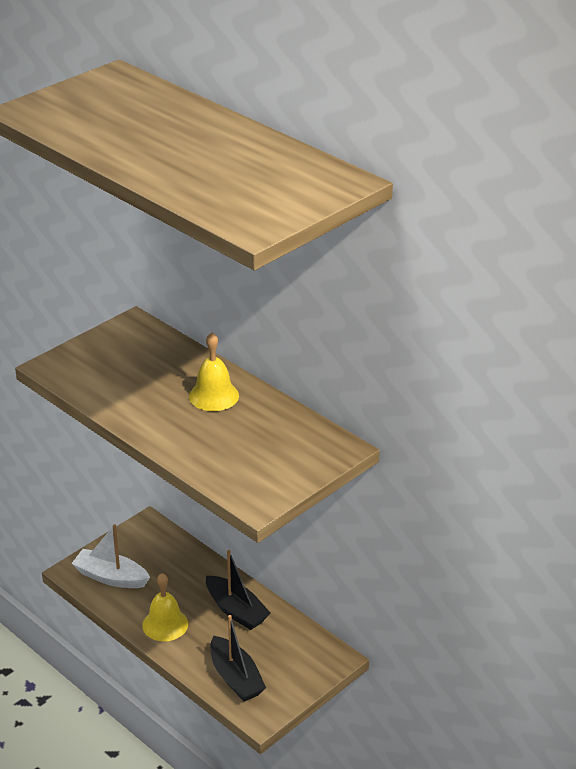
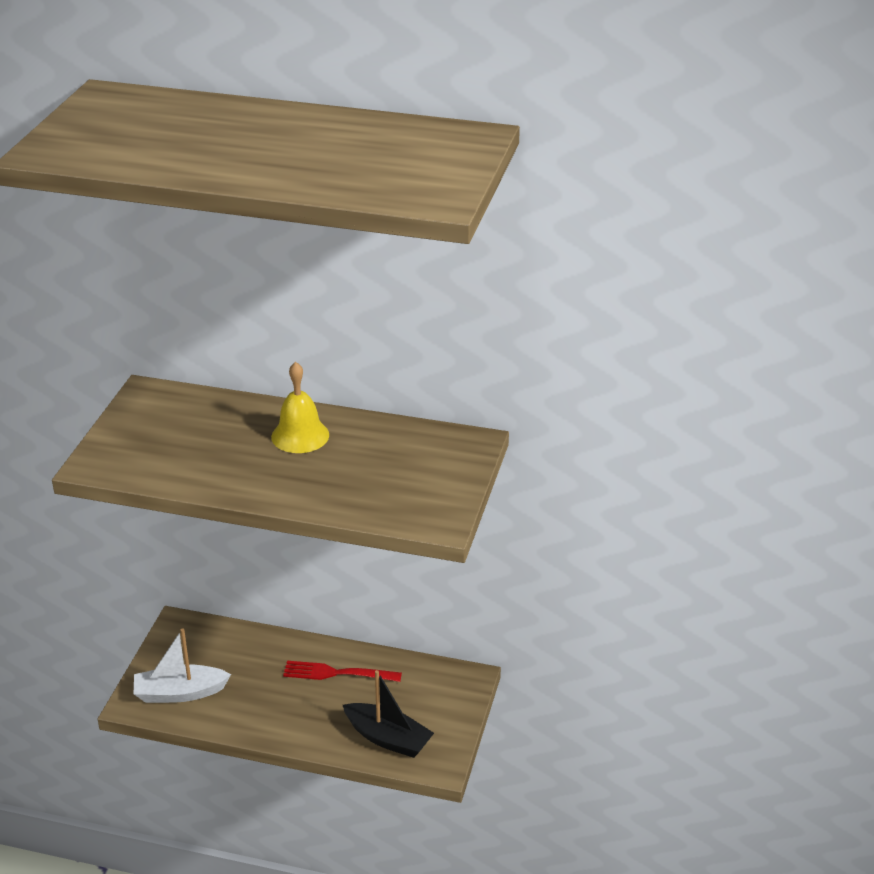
camera: 30 degrees left, 0 degrees up
(165, 624) = (275, 716): yellow bell -> none
(236, 610) = (337, 673): black boat -> red fork

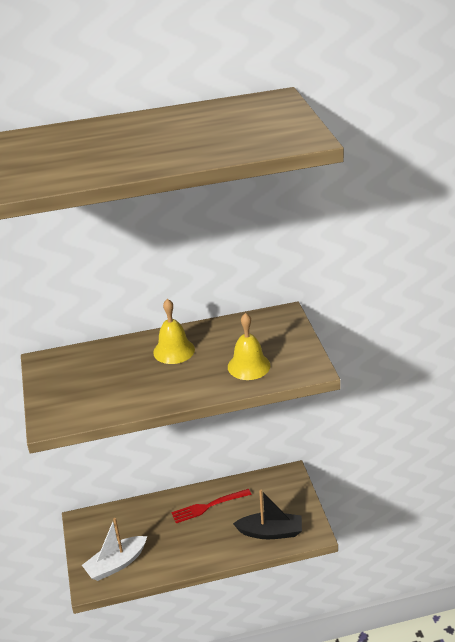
camera: 25 degrees left, 0 degrees up
(369, 488) = (249, 366): none -> yellow bell

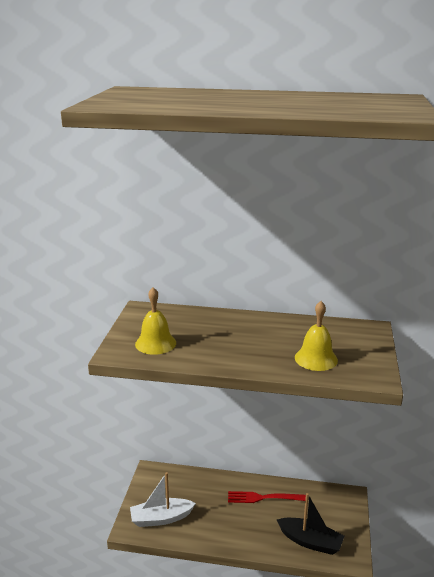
camera: 20 degrees right, 10 degrees down
(174, 350) = (254, 329): yellow bell -> yellow bell (155, 343)

